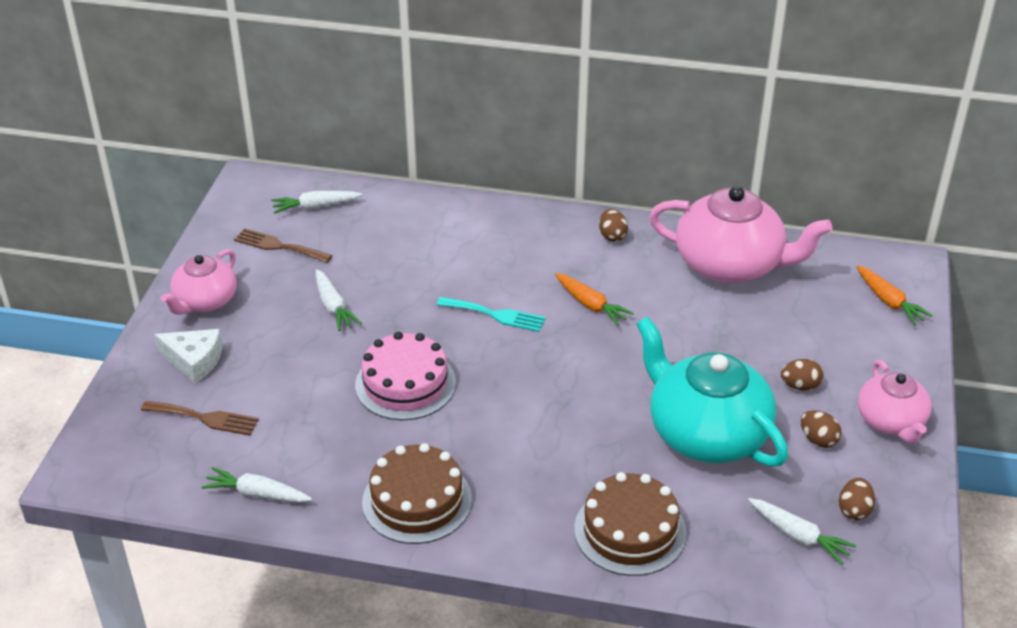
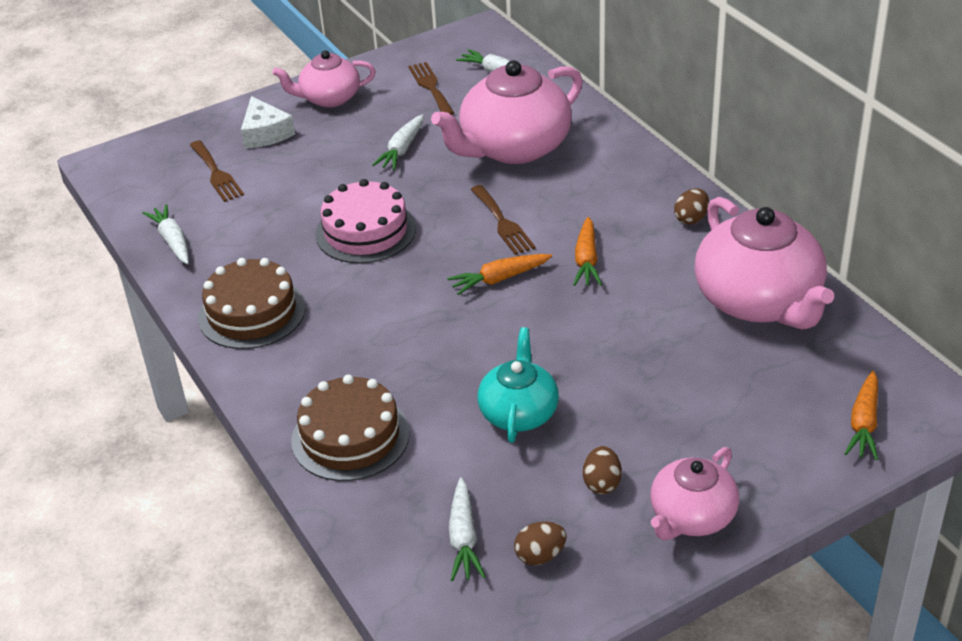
camera: 50 degrees right, 0 degrees up
(417, 256) = (514, 147): none -> pink teapot
(495, 315) = (502, 223): turquoise fork -> brown fork
(555, 355) = (499, 279): none -> orange carrot
(706, 433) = (519, 412): turquoise teapot -> turquoise teapot, size x0.58
(800, 386) = (658, 433): brown egg -> none

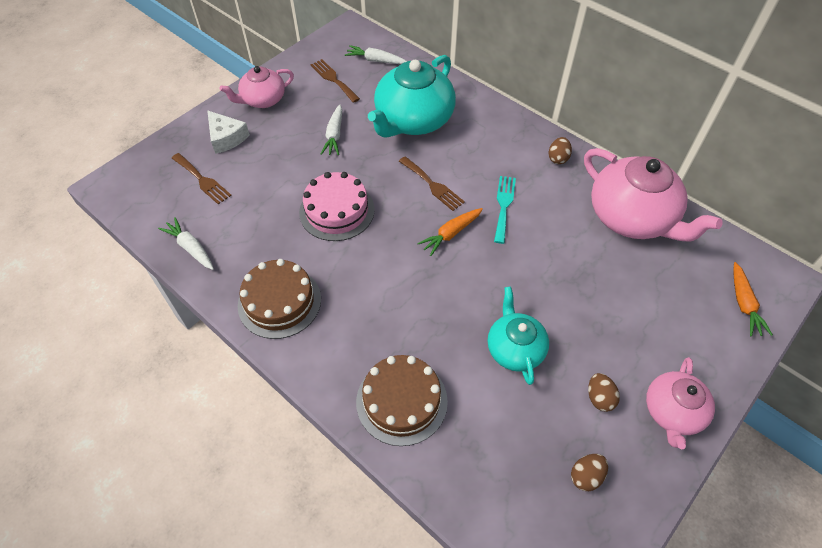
camera: 20 degrees left, 15 degrees up
(463, 538) = (524, 475): white carrot -> none
(514, 147) = (413, 120): pink teapot -> turquoise teapot
(586, 260) = (504, 206): orange carrot -> turquoise fork

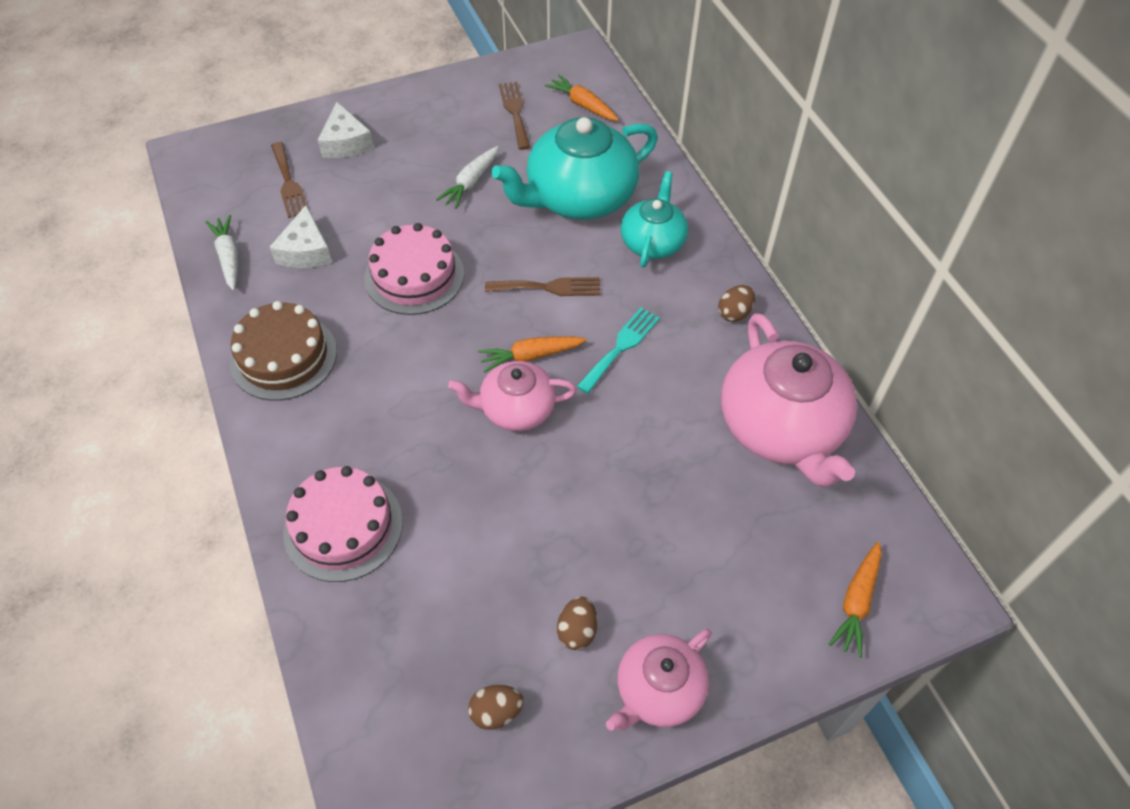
camera: 25 degrees right, 0 degrees up
(246, 222) = (305, 251): none -> white cheese
(263, 100) = (415, 110): pink teapot -> pink teapot (516, 409)
(376, 60) = (583, 105): white carrot -> orange carrot
(401, 401) = (343, 527): brown cake -> pink cake
(432, 185) = (548, 287): brown fork -> brown fork turned 75 degrees counterclockwise
(514, 349) = (514, 526): turquoise teapot -> turquoise teapot (652, 242)

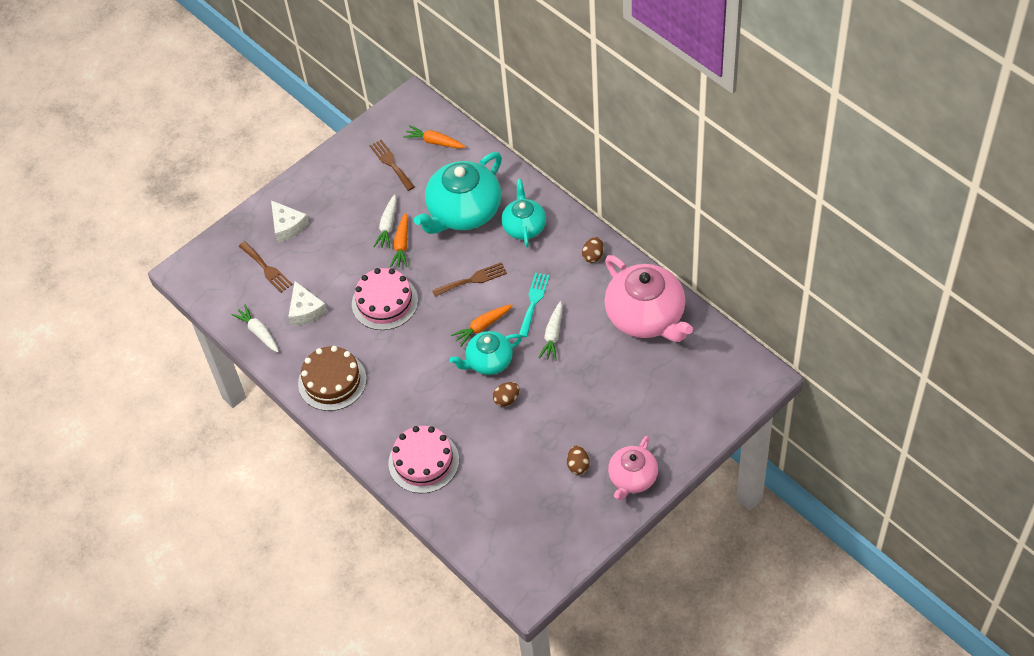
camera: 15 degrees left, 0 degrees up
(496, 712) = (554, 519): brown egg -> brown egg (506, 399)
(516, 409) = (489, 361): pink teapot -> turquoise teapot
(628, 405) = (553, 335): none -> white carrot
(856, 602) = (719, 396): orange carrot -> orange carrot (402, 245)

